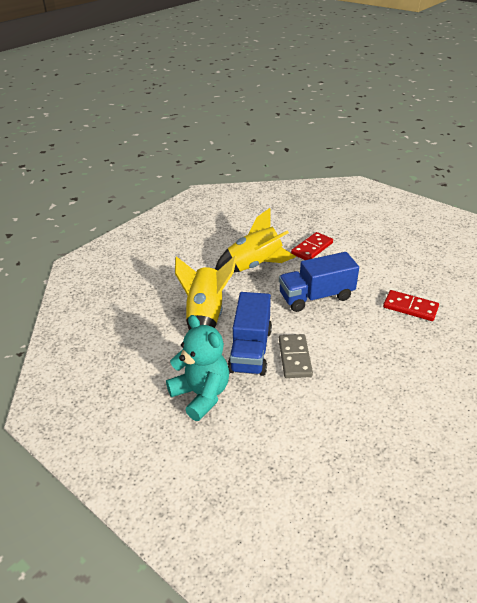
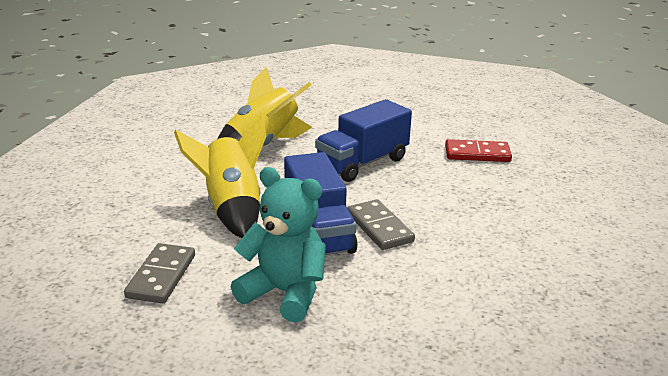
camera: 25 degrees left, 10 degrees down
(135, 359) = (161, 276): none -> grey domino
(312, 248) = (324, 118): red domino -> none

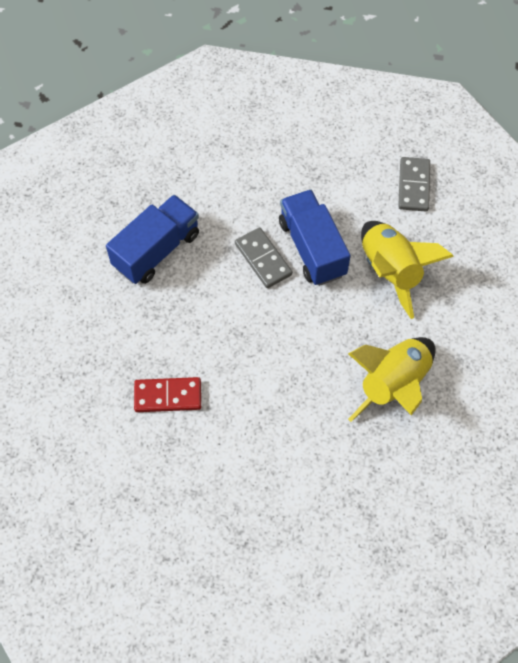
camera: 175 degrees right, 35 degrees up
(285, 293) = (324, 179): turquoise teddy bear -> none
(362, 163) = (286, 361): blue truck -> blue truck (156, 250)

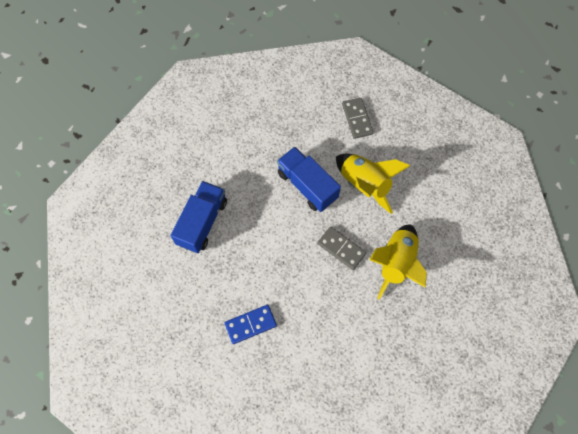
camera: 20 degrees left, 5 degrees up
(168, 396) = (250, 324): red domino -> blue domino
(263, 259) = (277, 204): grey domino -> grey domino (341, 249)

